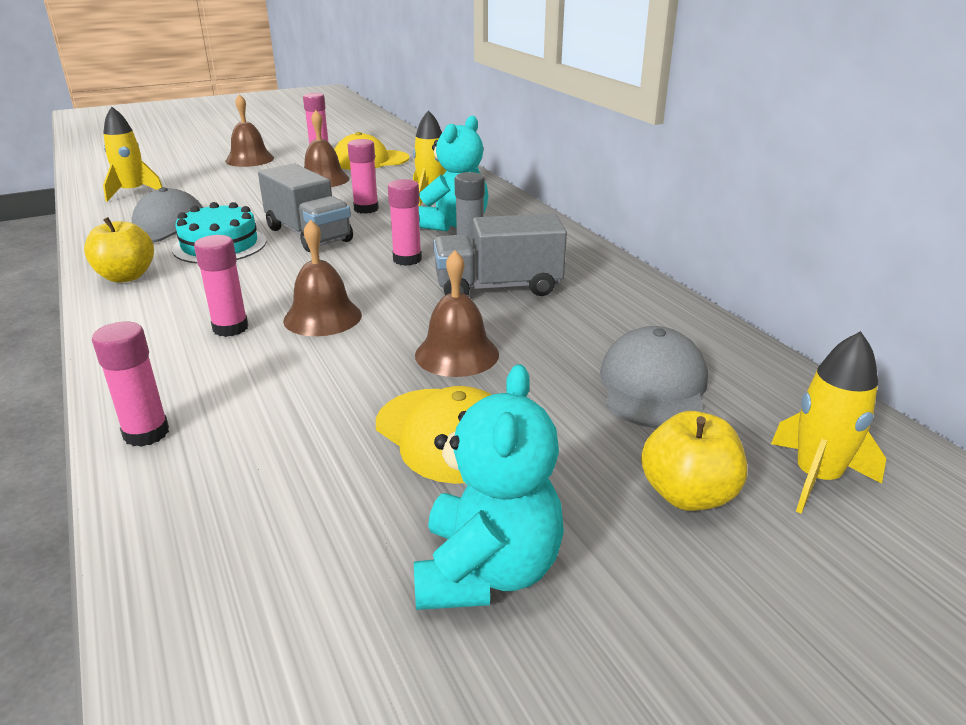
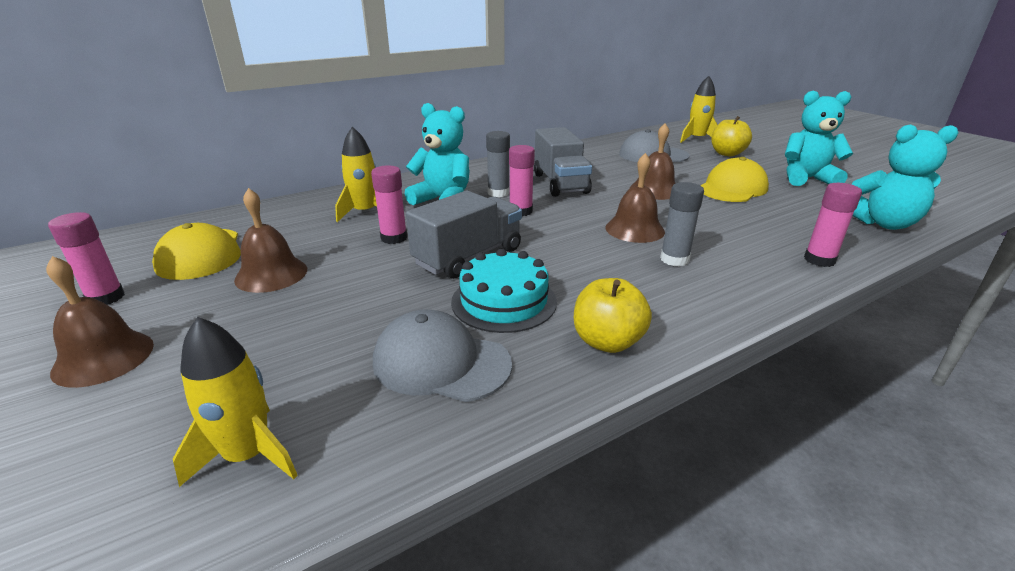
camera: 95 degrees left, 0 degrees up
(202, 577) = (883, 223): none -> turquoise teddy bear
(230, 328) = (674, 259): pink glue stick -> grey glue stick

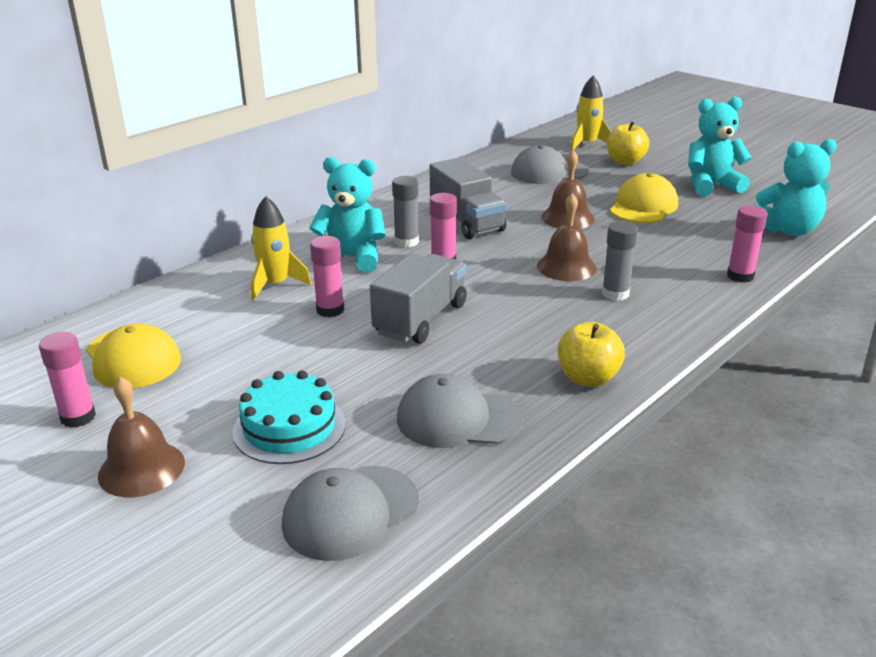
camera: 15 degrees left, 0 degrees up
(248, 455) = (350, 512): yellow rocket -> grey cap
(271, 274) = (232, 367): brown bell -> none
(504, 301) = (481, 358): turquoise cake -> turquoise cake (289, 427)

